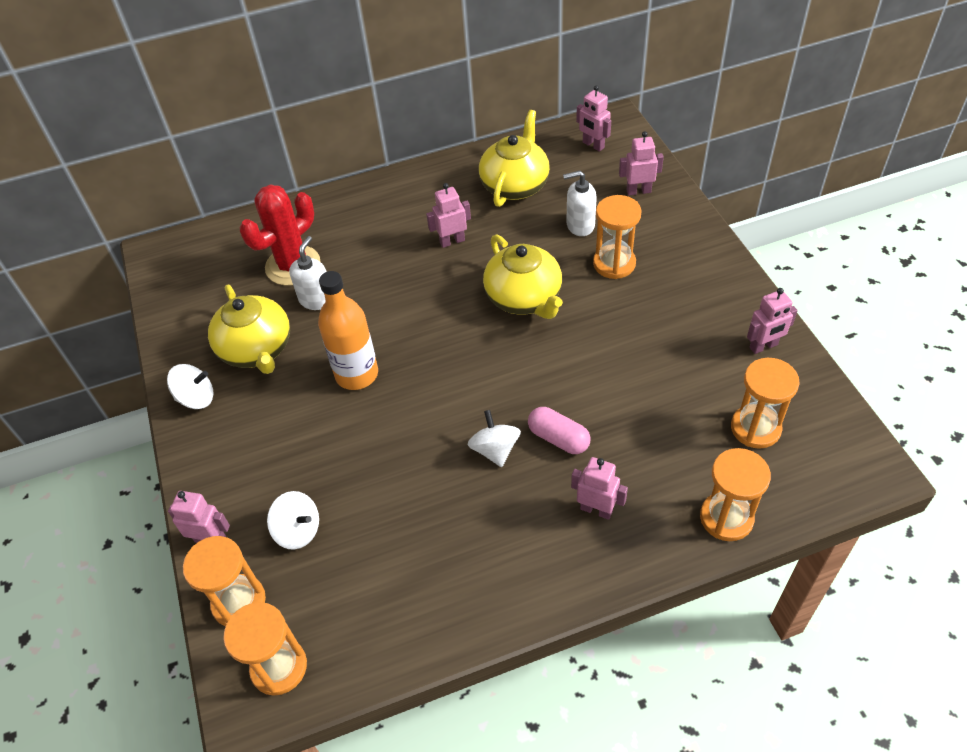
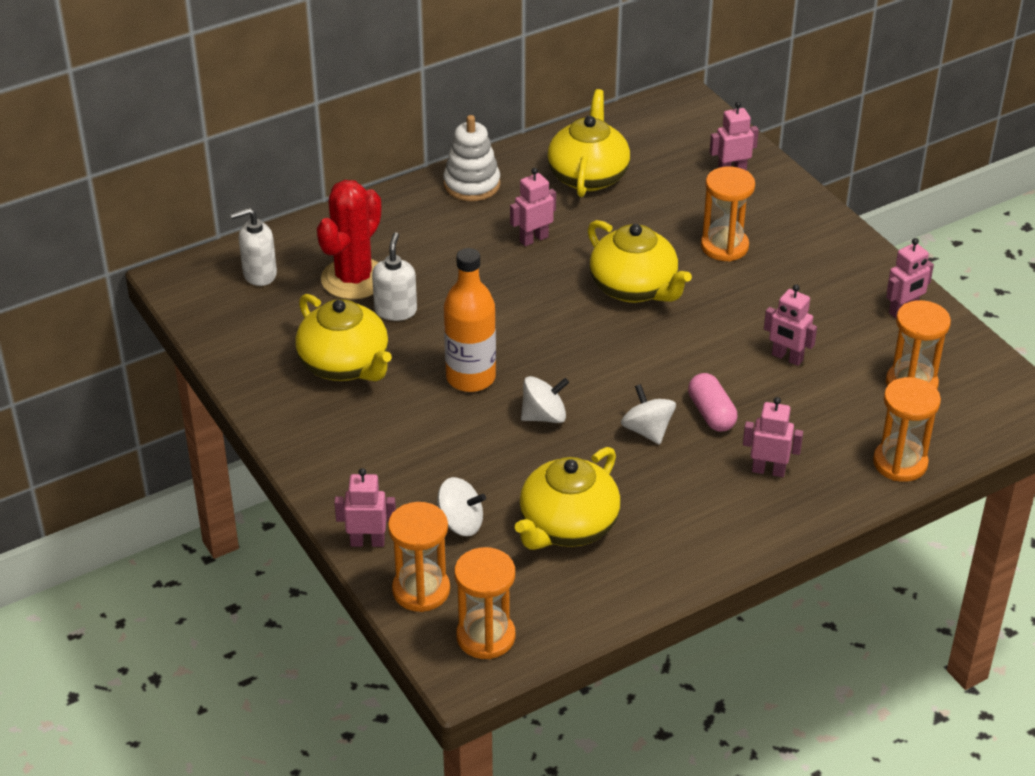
camera: 15 degrees left, 10 degrees down
(196, 398) = (294, 418): white spinning top -> white spinning top (544, 416)
(392, 548) = (567, 526): none -> yellow teapot
(417, 185) = (472, 184): none -> white stacking toy
(558, 438) = (711, 413): pink capsule -> pink capsule turned 45 degrees clockwise
(580, 225) = (675, 211): white soap dispenser -> white soap dispenser (259, 274)
(593, 145) = (666, 127): pink robot -> pink robot (787, 358)

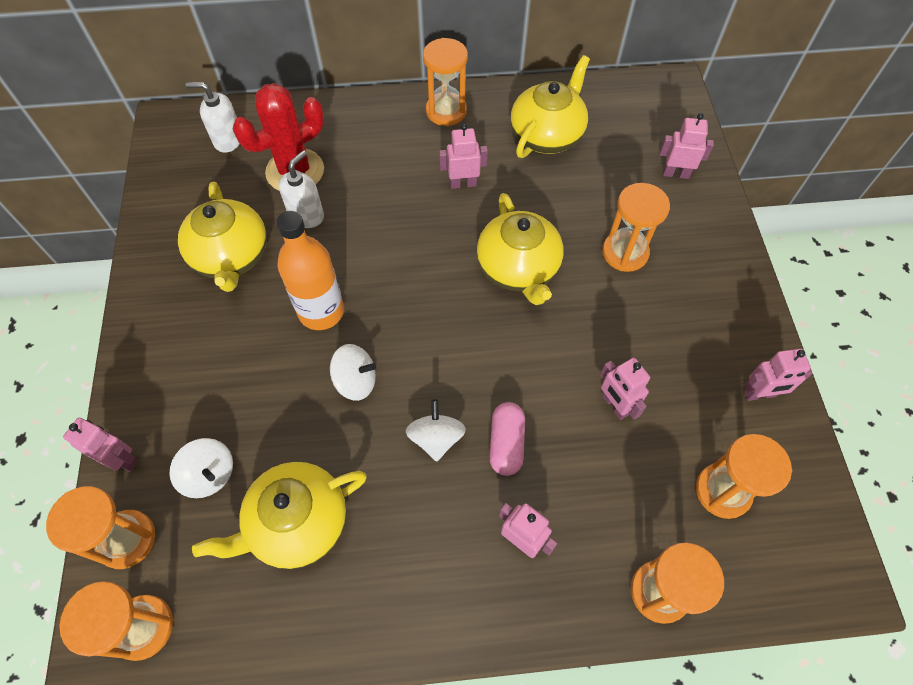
camera: 25 degrees right, 20 degrees up
(472, 184) = (446, 111): white stacking toy -> orange hourglass

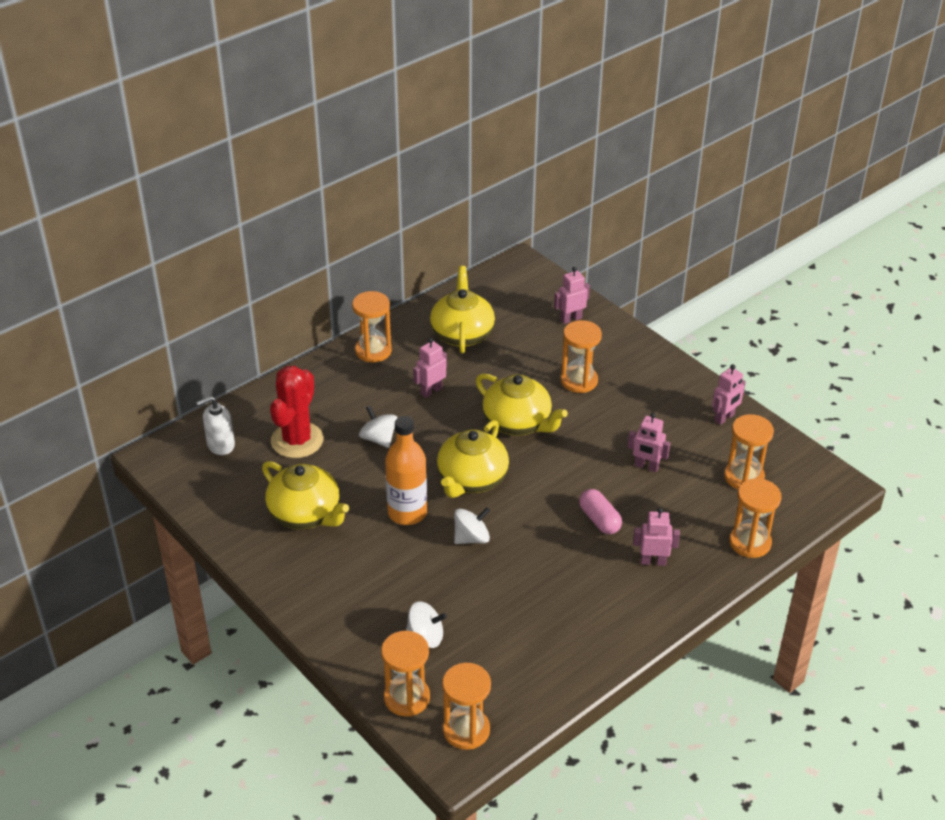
camera: 35 degrees left, 20 degrees down
(121, 460) = (355, 662): pink robot -> none
(297, 523) = (509, 628): yellow teapot -> yellow teapot (471, 479)
(306, 215) = (336, 463): white soap dispenser -> none
(436, 438) = (553, 540): white spinning top -> white spinning top (378, 438)

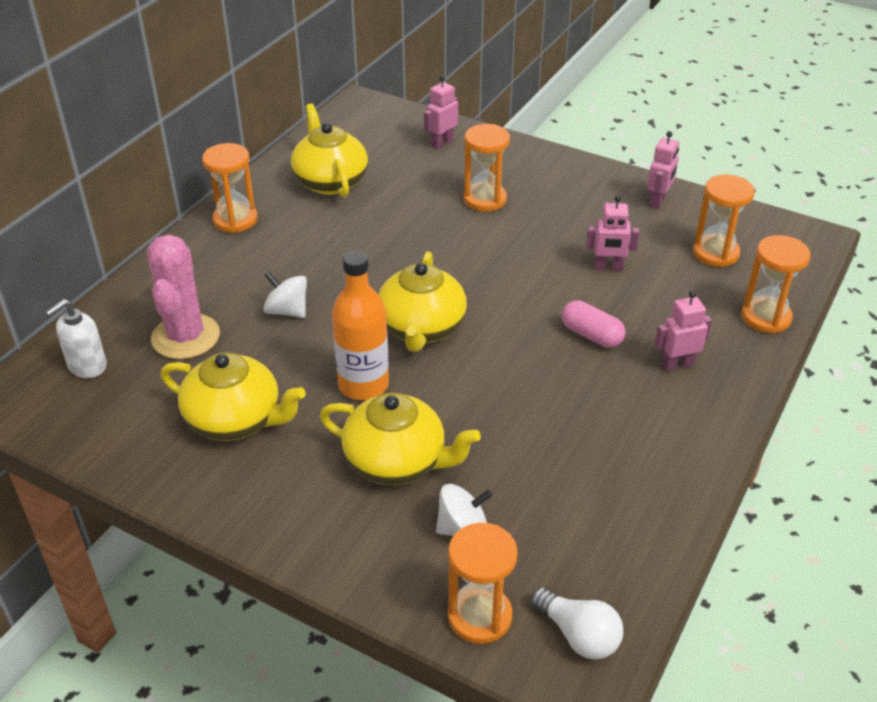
camera: 20 degrees left, 0 degrees up
(297, 440) = (185, 337): red cactus -> pink cactus
(431, 391) = (324, 246): pink robot -> none
(466, 730) = (578, 635): orange hourglass -> white light bulb
(471, 538) = (456, 394): white spinning top -> none
(518, 423) = (442, 256): yellow teapot -> yellow teapot (397, 462)

